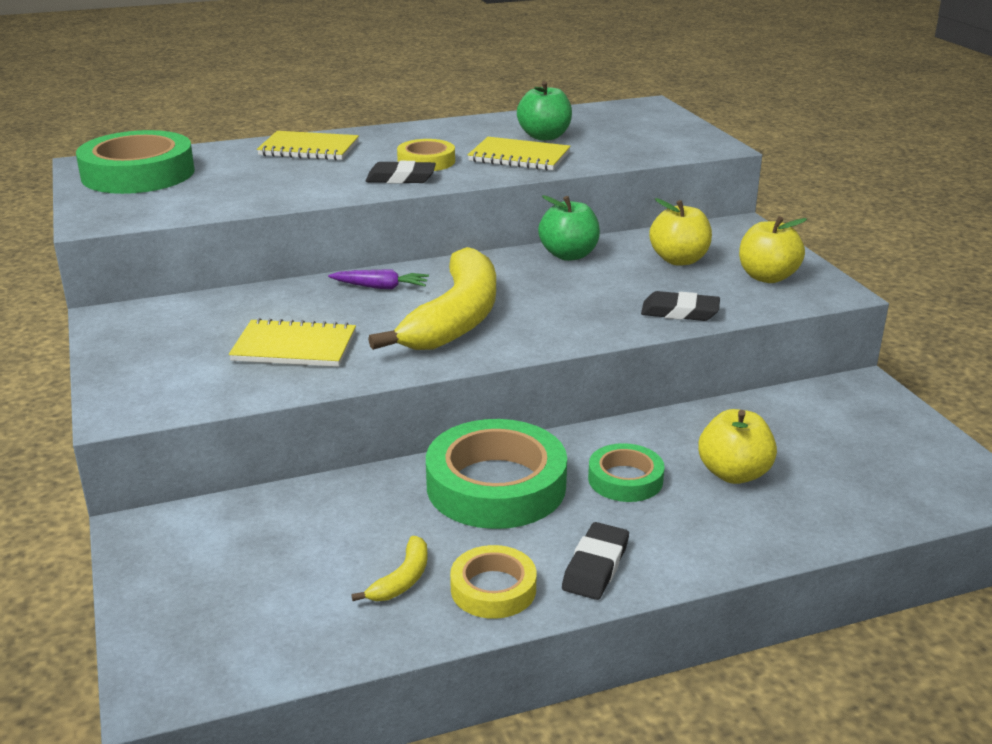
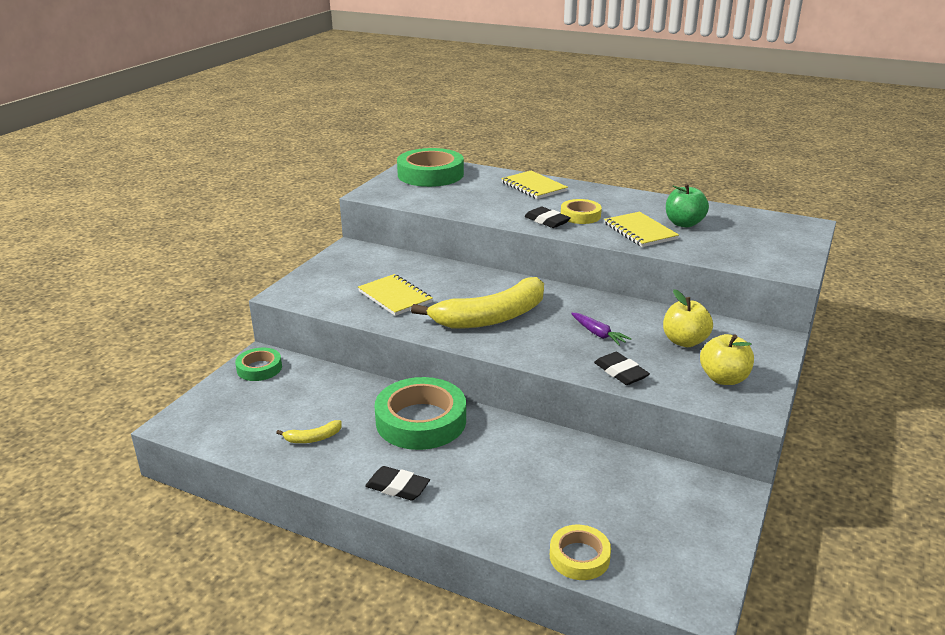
camera: 45 degrees right, 0 degrees up
(380, 287) = (486, 283): purple carrot -> purple carrot (598, 334)
(493, 589) = (339, 467): yellow tape -> yellow tape (579, 557)
(569, 255) = (620, 309): green apple -> none
(595, 566) = (397, 487): black eraser -> black eraser turned 45 degrees clockwise
(625, 479) = (486, 456): green tape -> green tape (259, 368)
(734, 473) = (549, 489): yellow apple -> none

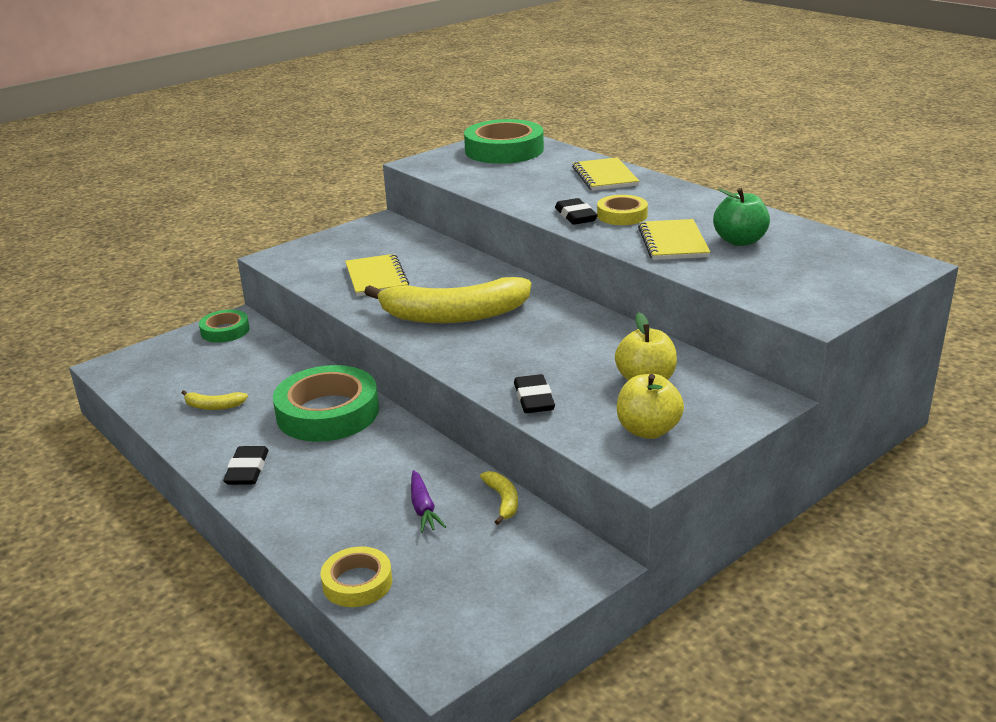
camera: 25 degrees right, 0 degrees up
(397, 487) = (247, 470): black eraser -> black eraser turned 45 degrees clockwise
(598, 334) = (552, 354): purple carrot -> purple carrot (423, 508)
(626, 459) = (503, 500): none -> yellow banana

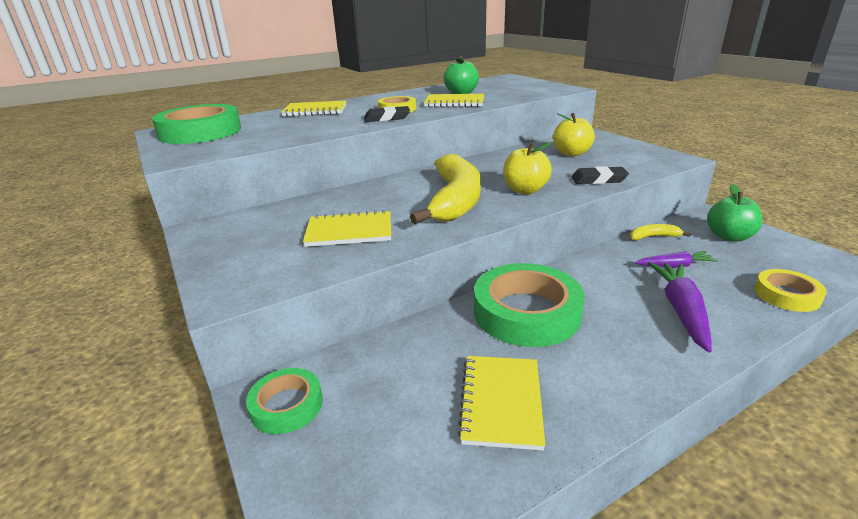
camera: 80 degrees left, 0 degrees up
(214, 406) = (501, 402): yellow banana -> yellow notebook
(247, 470) = (642, 364): black eraser -> none
(328, 501) = (681, 310): none -> purple carrot
(514, 568) = (729, 237): none -> green apple
(648, 430) = (632, 156): yellow apple -> yellow apple (525, 190)

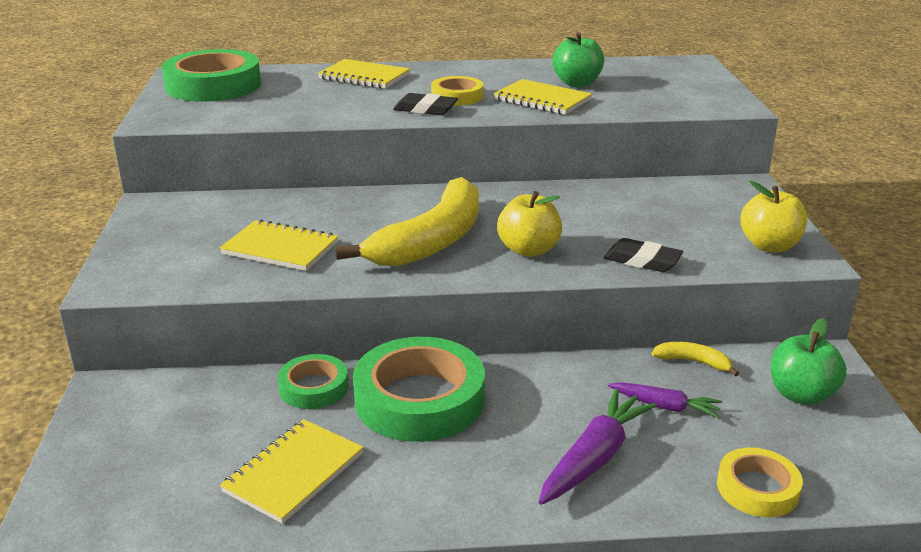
camera: 25 degrees right, 0 degrees up
(286, 405) = (119, 406): green tape -> green tape (314, 387)
(571, 153) = (668, 211): yellow apple -> yellow apple (769, 246)

